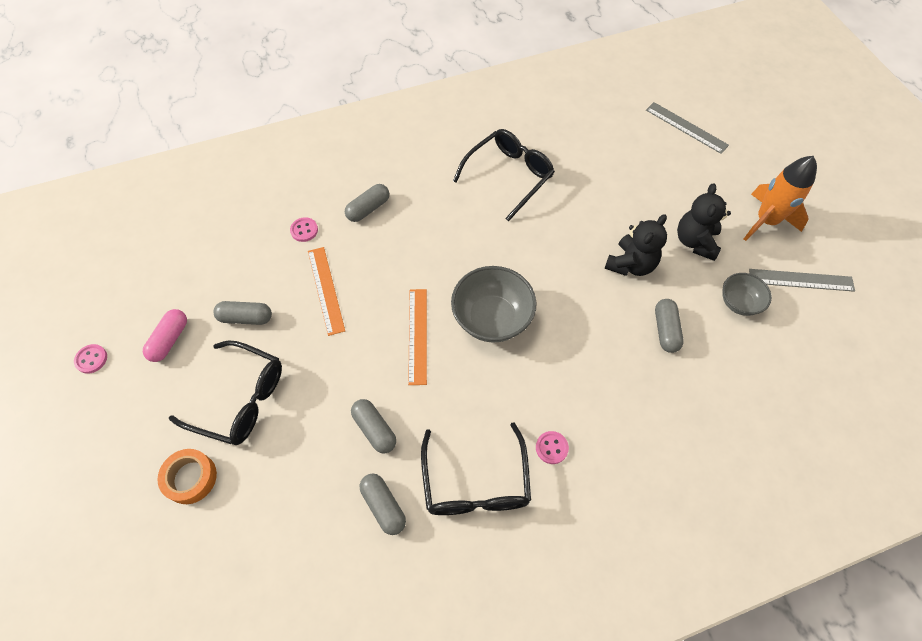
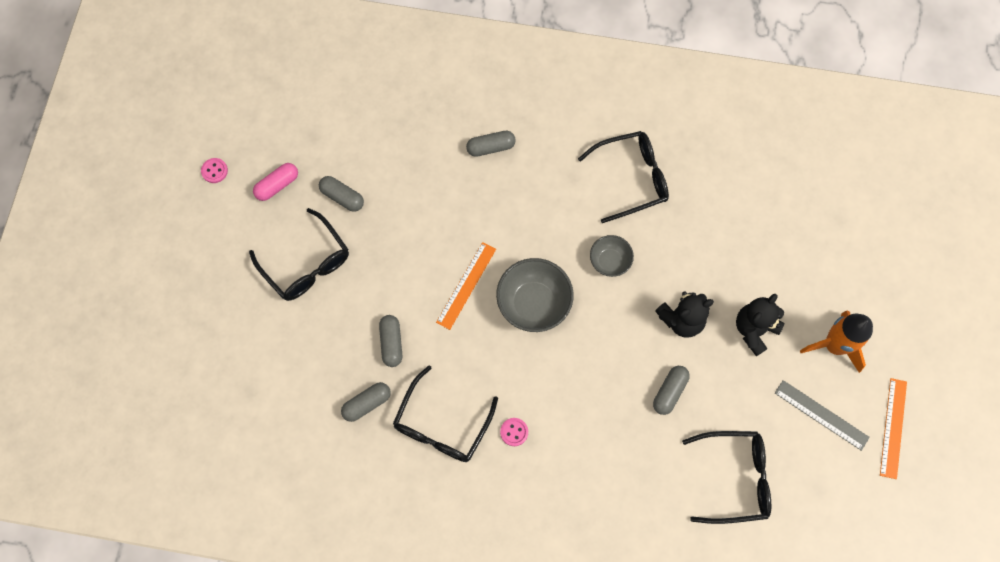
camera: 30 degrees right, 10 degrees up
(190, 478) = (244, 306): orange tape -> none
(304, 230) = (427, 140): pink button -> none
(326, 290) = (416, 206): orange ruler -> orange ruler (893, 428)
(383, 506) = (367, 403): grey capsule -> grey capsule turned 60 degrees clockwise
(686, 127) = (832, 214): grey ruler -> none
(739, 302) = (750, 403): grey bowl -> grey bowl (609, 261)
(776, 373) = (734, 478): none -> black glasses

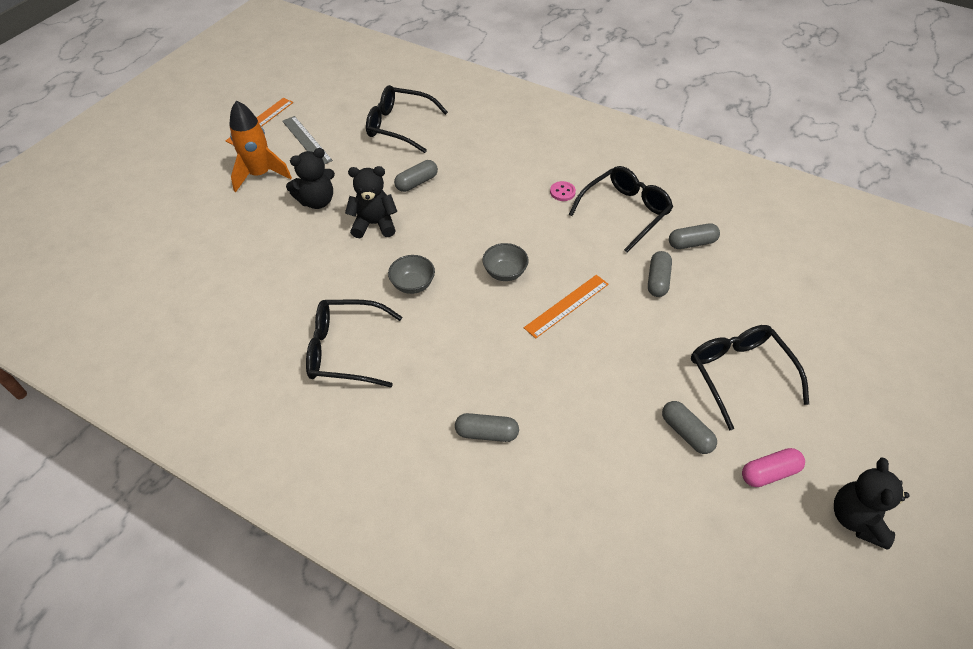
camera: 160 degrees left, 20 degrees down
(214, 171) = (856, 519): pink button -> black teddy bear
(533, 303) = (505, 272): grey bowl -> grey bowl, size x0.58

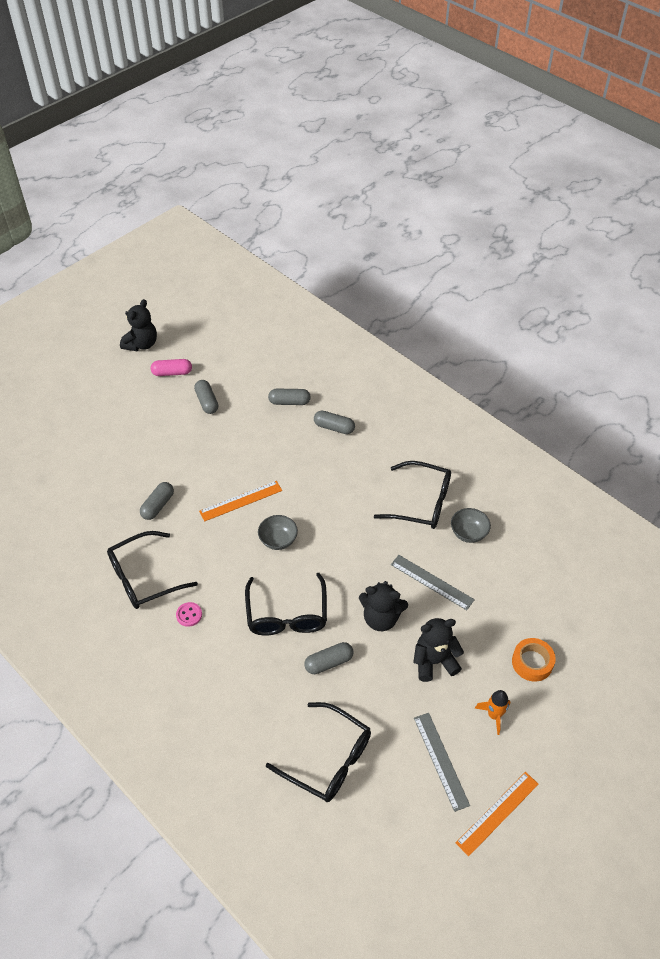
camera: 165 degrees left, 0 degrees up
(220, 217) = (532, 662): none -> orange tape
(260, 174) = (494, 715): orange rocket -> orange rocket, size x0.57
(325, 266) = (432, 582): none -> grey ruler
(413, 284) = (358, 546): grey bowl -> grey bowl (468, 533)
(692, 243) = (107, 532): grey capsule -> grey capsule (289, 402)
(739, 374) = (147, 427): black glasses -> black glasses (287, 614)

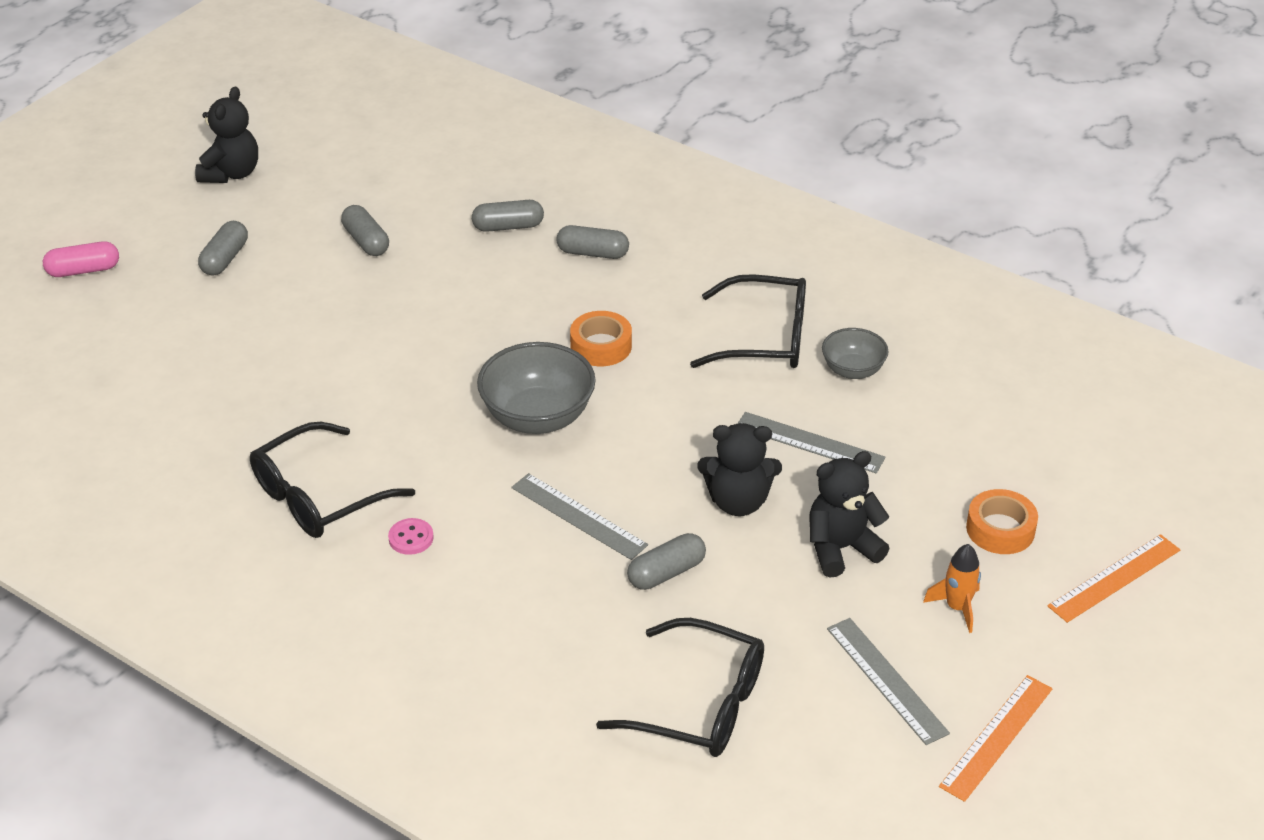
camera: 10 degrees left, 10 degrees down
(158, 506) = (318, 394): grey capsule -> grey capsule (225, 259)
(172, 373) = (295, 207): pink capsule -> pink capsule (83, 270)
(241, 501) = (460, 370): orange ruler -> orange ruler (1114, 578)
(278, 540) = (538, 417): grey bowl -> grey bowl, size x1.72
(287, 614) = (578, 516): black glasses -> grey ruler
(325, 495) = (601, 346): none -> orange tape

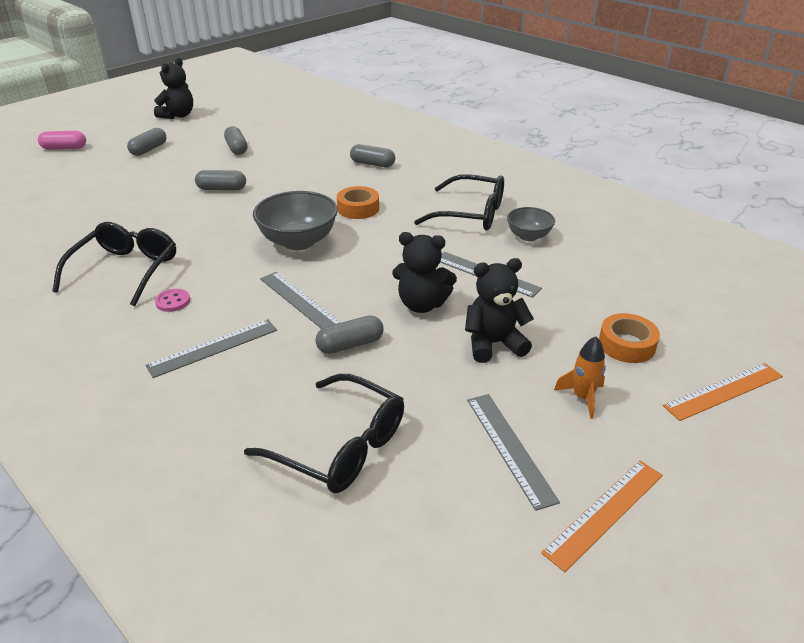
camera: 10 degrees right, 5 degrees down
(319, 496) = (125, 270): black glasses -> black glasses turned 135 degrees clockwise
(497, 599) = (213, 347): none -> grey ruler
(508, 226) = (325, 148): grey capsule -> grey capsule (222, 189)

